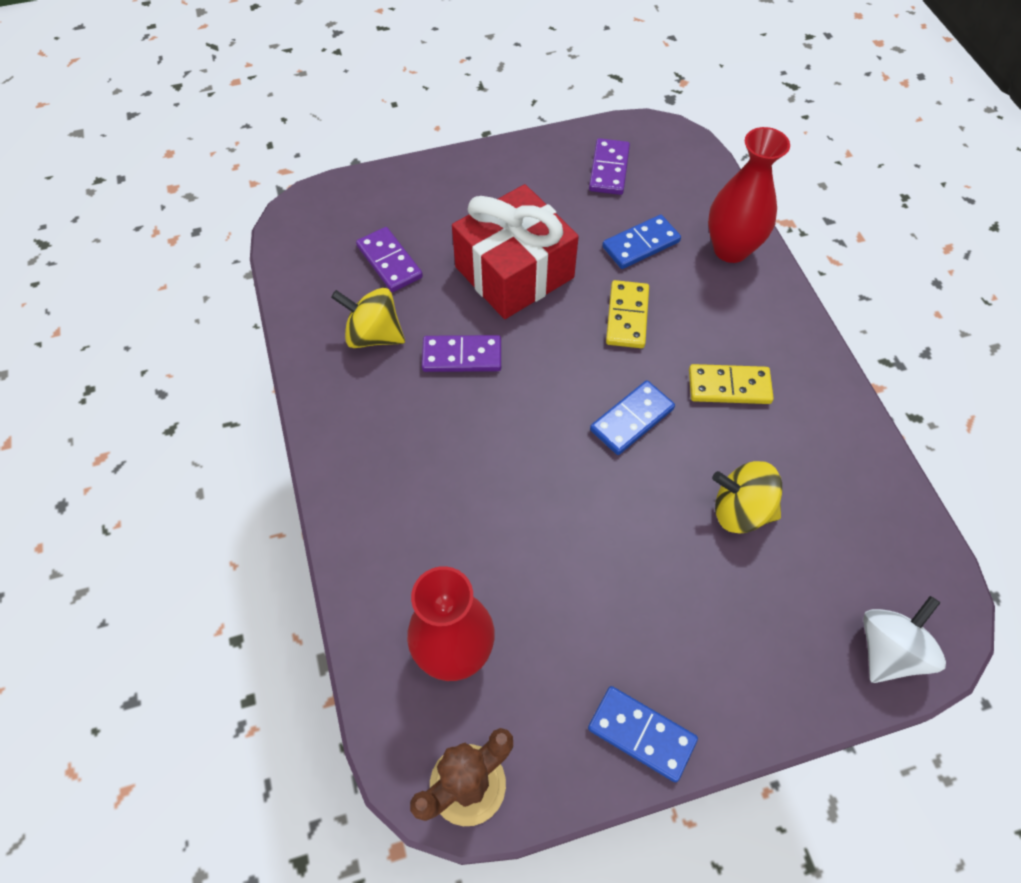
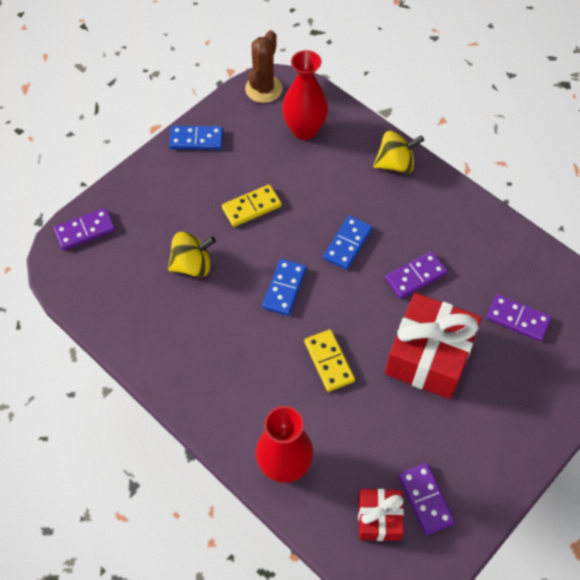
camera: 150 degrees right, 0 degrees up
(373, 335) = (480, 262): yellow spinning top -> yellow spinning top (395, 164)
(641, 244) = (354, 431): blue domino -> blue domino (347, 244)
(662, 175) = (379, 518): none -> red gift
(729, 386) = (234, 343): yellow domino -> yellow domino (251, 207)
(888, 650) = (85, 230): white spinning top -> purple domino

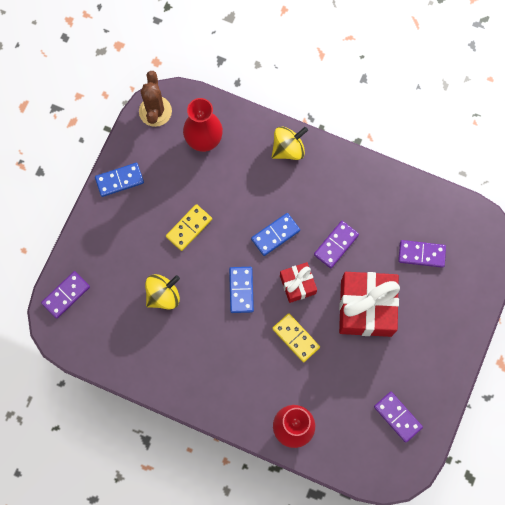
camera: 20 degrees left, 15 degrees up
(347, 244) = (275, 235): blue domino -> blue domino turned 45 degrees clockwise
(379, 518) = (370, 442): red gift -> red gift (297, 284)

